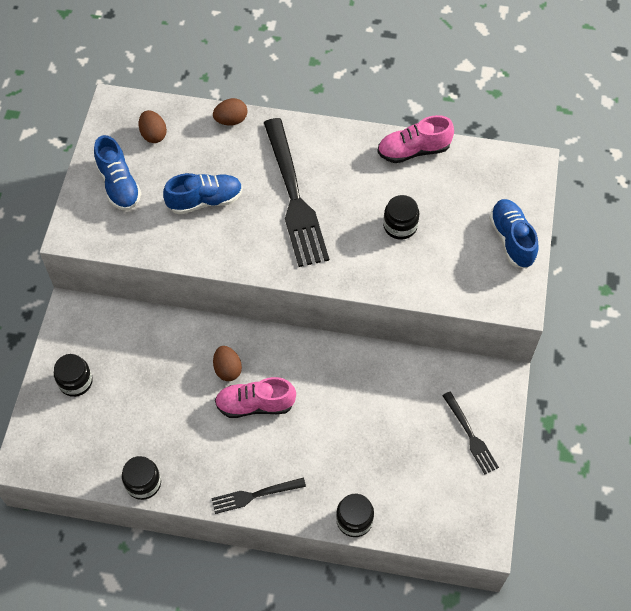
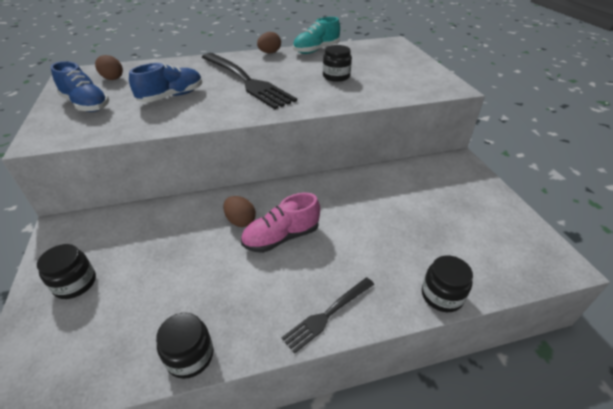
camera: 25 degrees left, 20 degrees down
(231, 120) = (175, 62): brown egg -> brown egg (269, 53)
(413, 150) = (316, 50): pink shoe -> turquoise shoe
(471, 435) = (474, 197): black fork -> none
(511, 239) = (416, 66): blue shoe -> none

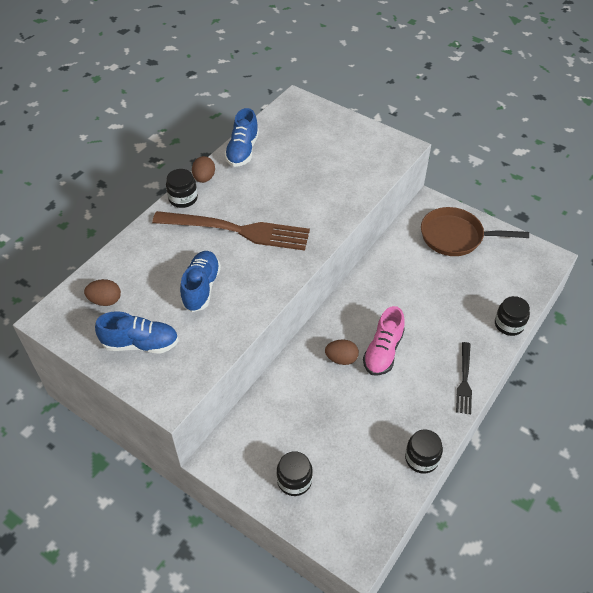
camera: 40 degrees left, 10 degrees up
(247, 81) = (238, 230): black fork -> brown fork
(316, 50) = (242, 151): turquoise shoe -> blue shoe
(336, 76) = (304, 181): black jar -> black jar (183, 198)
(460, 193) = (456, 236): none -> brown pan

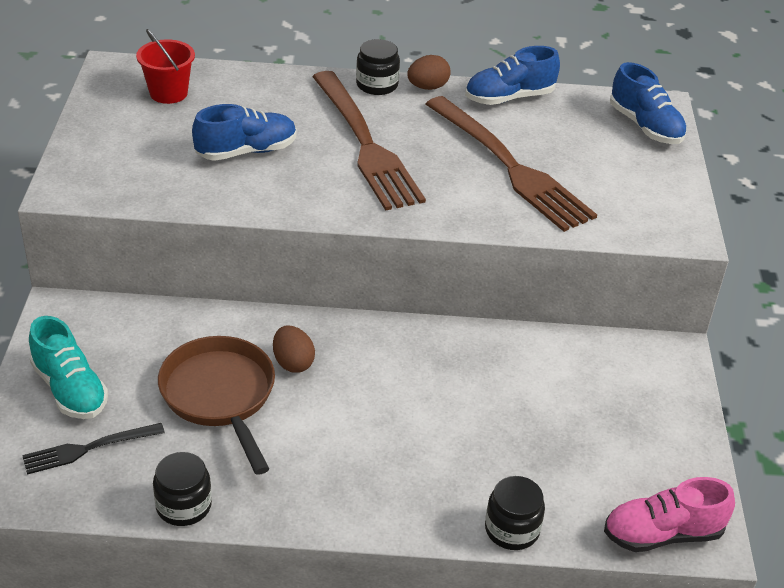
camera: 55 degrees right, 10 degrees down
(105, 300) = (168, 93): brown egg -> red bucket
(140, 344) = (126, 140): blue shoe -> blue shoe (645, 126)
(294, 480) = (70, 389): black jar -> turquoise shoe
(304, 181) = (511, 167): none -> brown fork
(383, 351) = (339, 400): pink shoe -> pink shoe (662, 534)
(456, 236) = (634, 405): brown pan -> brown pan (220, 396)
(464, 381) = (356, 509): black fork -> black fork (88, 449)

